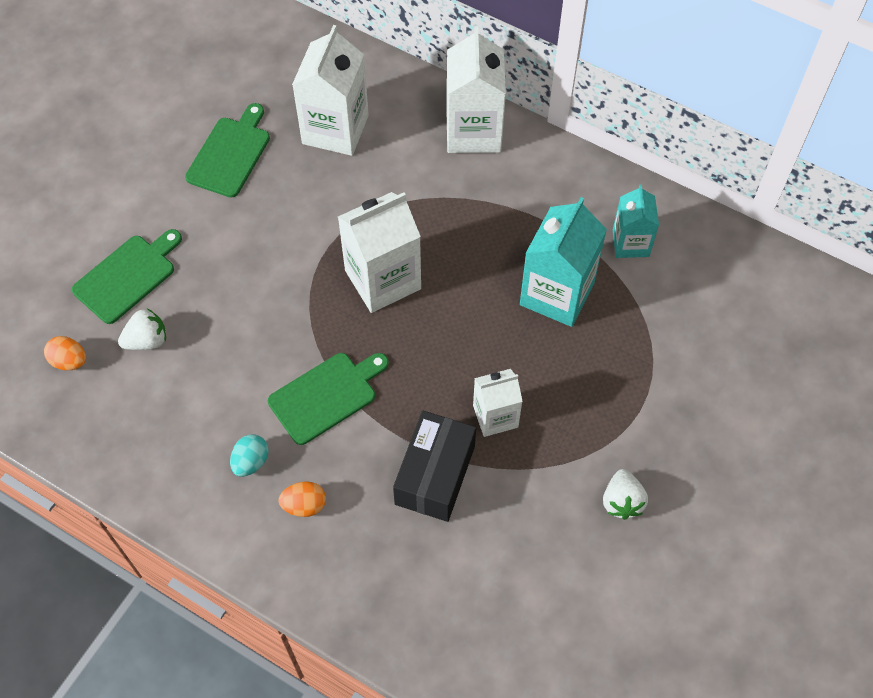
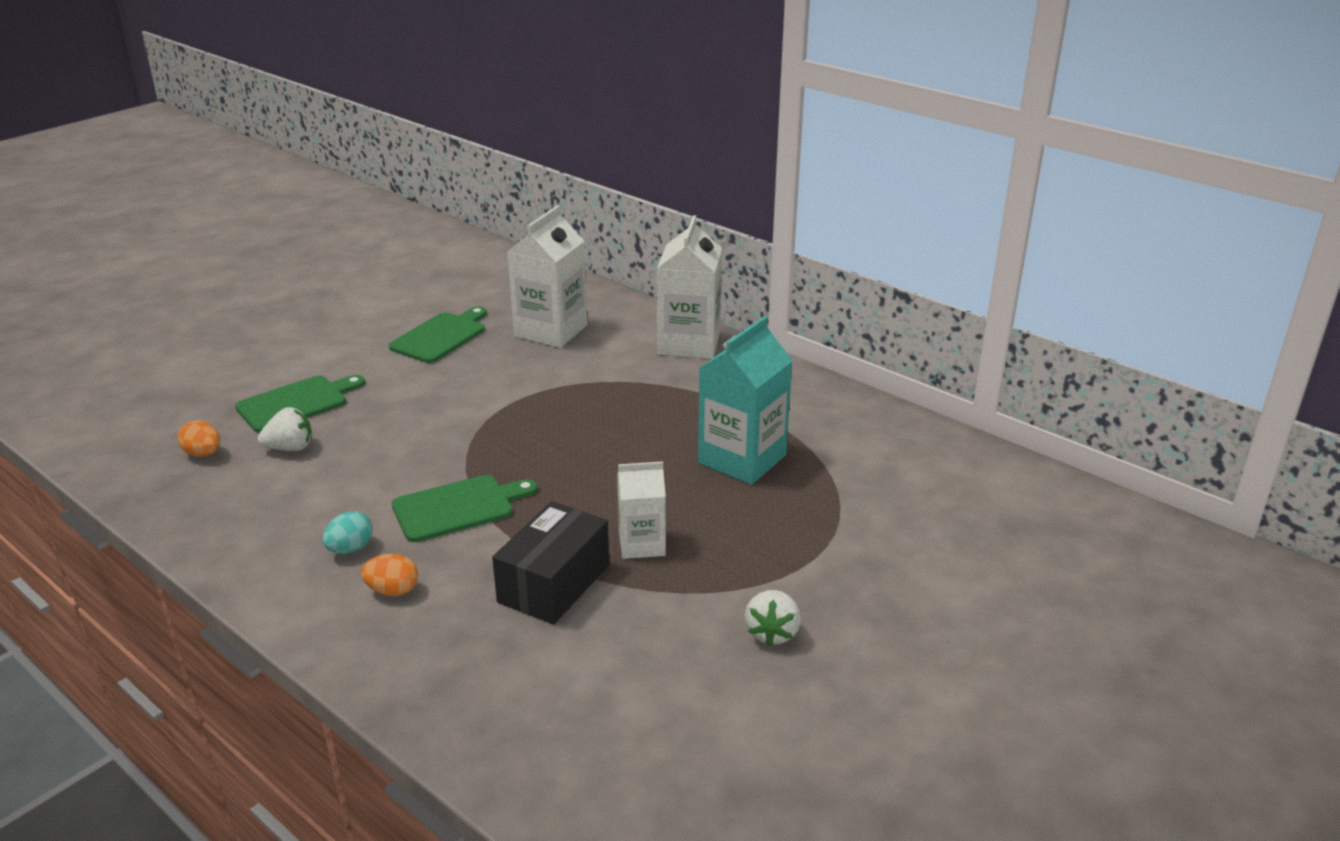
camera: 10 degrees right, 30 degrees down
(383, 280) = (556, 431): white carton -> none
(630, 243) = (834, 431): turquoise carton -> none

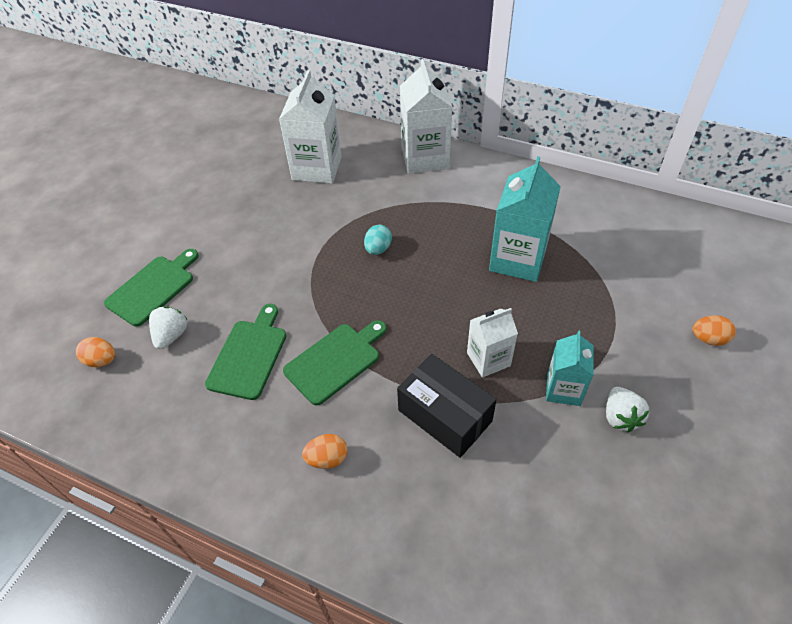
camera: 15 degrees left, 20 degrees up
(290, 448) = (171, 335): white strawberry -> white strawberry turned 45 degrees counterclockwise
(350, 549) = (273, 426): turquoise egg -> turquoise egg (378, 249)
(441, 336) = (235, 193): green cutting board -> green cutting board (249, 355)
(554, 583) = (444, 415): black box -> black box turned 60 degrees counterclockwise
(717, 591) = (563, 389): none -> turquoise carton
(942, 584) = (708, 339): none -> orange egg

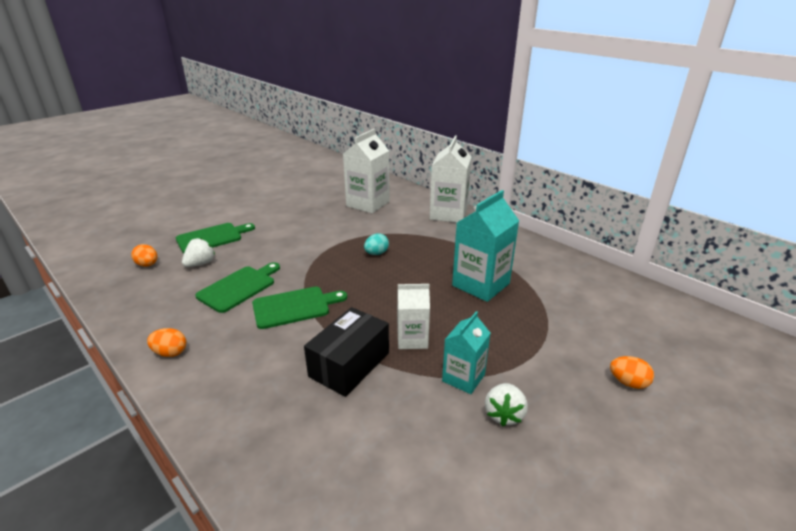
camera: 20 degrees right, 20 degrees down
(327, 458) = (239, 363): orange egg -> orange egg (170, 353)
(444, 415) = (349, 364): black box -> black box turned 60 degrees clockwise

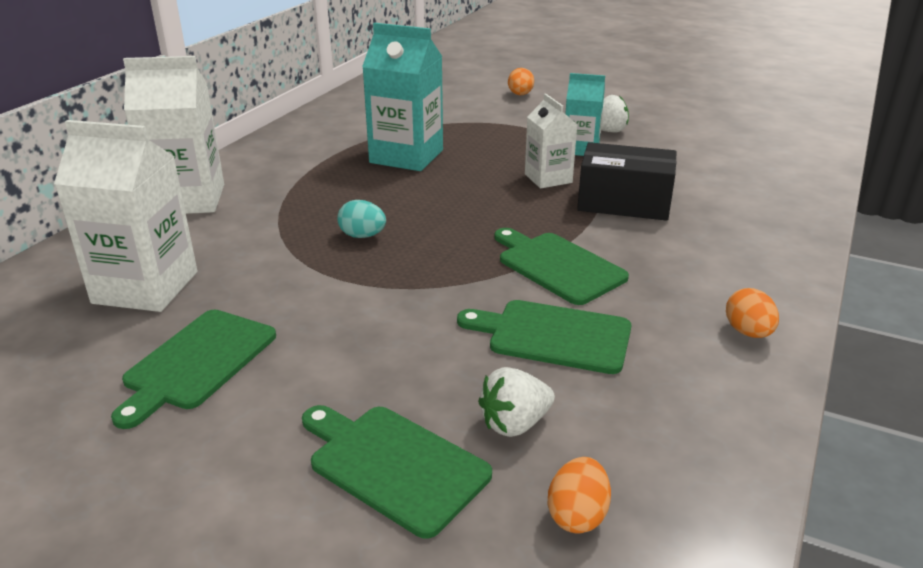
camera: 110 degrees left, 0 degrees up
(200, 264) = (515, 424): white strawberry -> white strawberry turned 45 degrees counterclockwise
(305, 211) = (197, 362): none -> green cutting board

